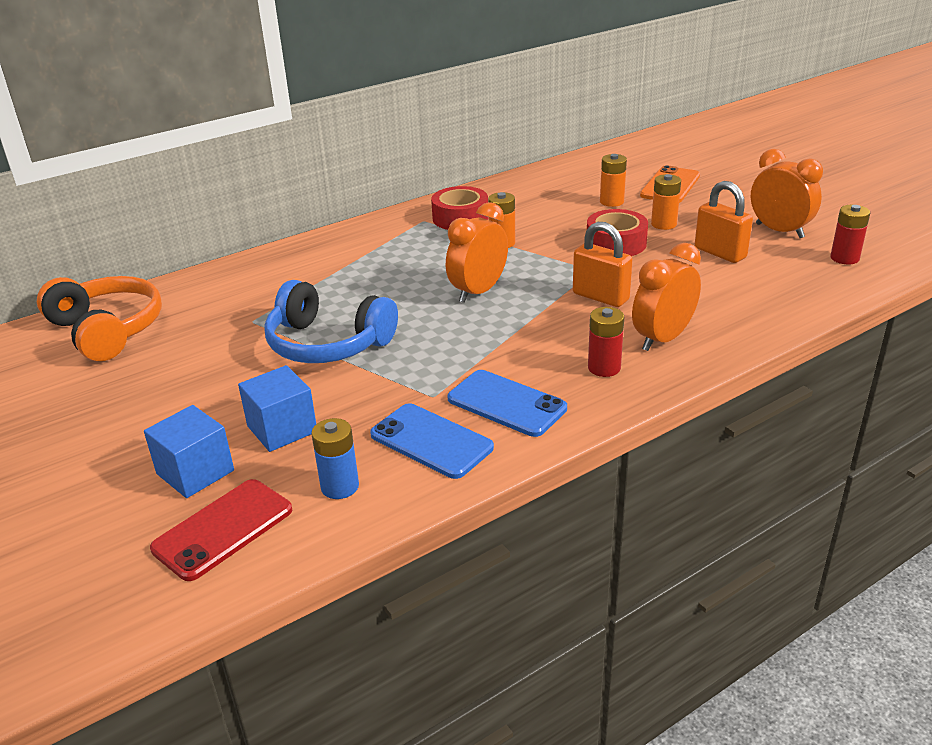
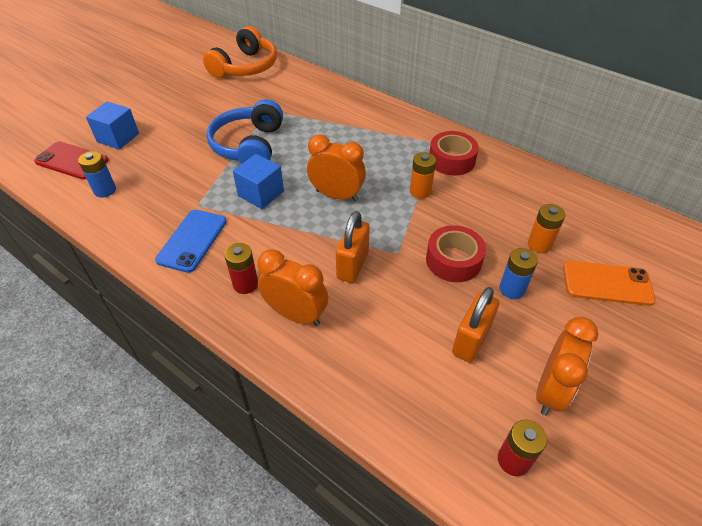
camera: 70 degrees right, 15 degrees up
(282, 429) = (157, 154): blue cube -> blue cube (261, 193)
(431, 441) = (148, 215): blue phone -> none
(663, 224) = (512, 289): orange battery -> blue battery

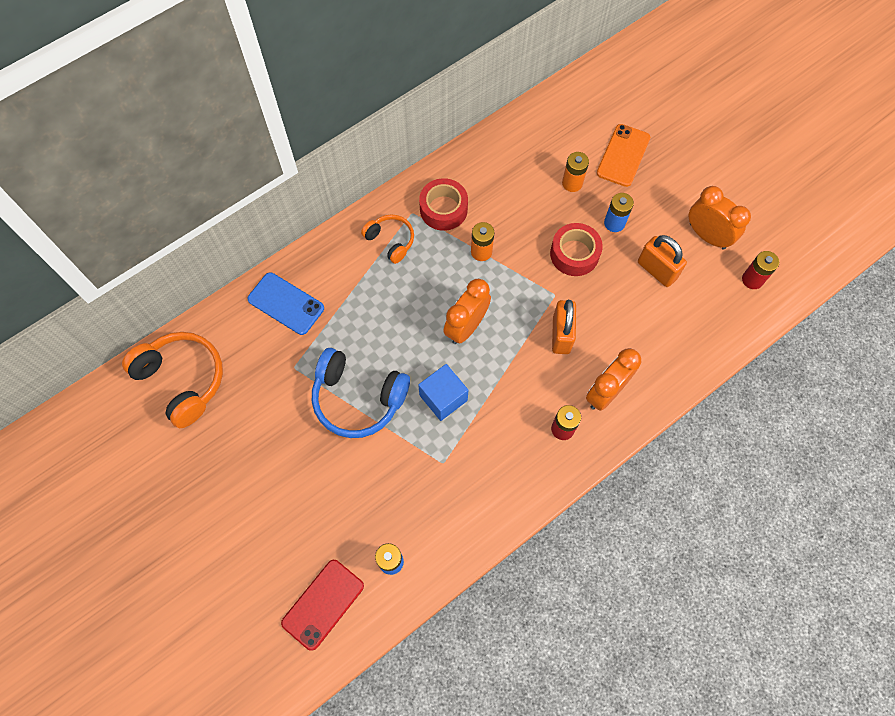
camera: 75 degrees left, 20 degrees up
(118, 137) = (292, 549): blue cube -> none
(192, 240) = (495, 471): blue phone -> blue phone (286, 303)
(352, 265) = (561, 335): orange padlock -> orange padlock turned 60 degrees clockwise
(402, 136) = (390, 241): none -> orange headphones

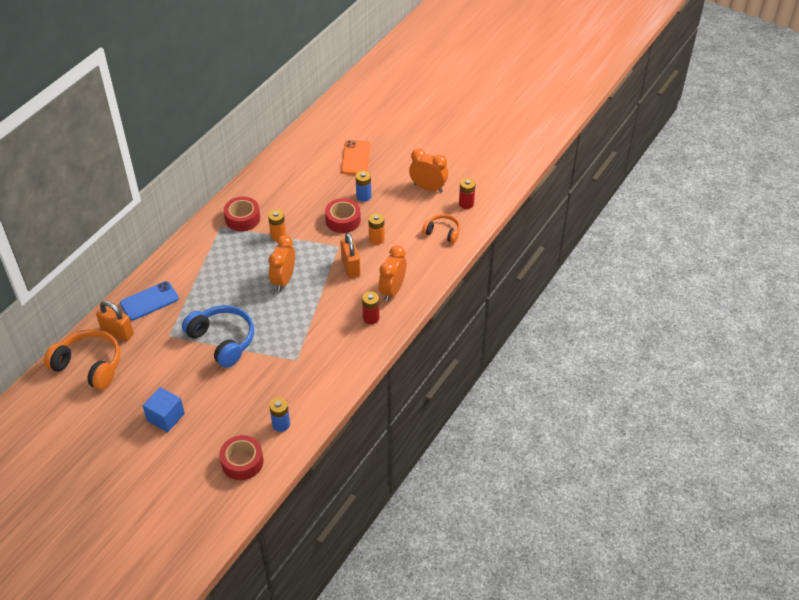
camera: 20 degrees left, 20 degrees down
(286, 303) = (149, 301): blue phone -> blue phone turned 45 degrees counterclockwise
(323, 604) = (242, 462): red phone -> red tape
(358, 398) = (222, 340): blue headphones -> blue headphones turned 135 degrees counterclockwise
(390, 241) = (211, 246): orange headphones -> orange headphones (442, 232)
(443, 398) = (282, 323): blue cube -> blue cube (166, 417)
(572, 183) = (326, 182): orange battery -> orange battery (376, 239)
(656, 270) = (401, 215): orange padlock -> orange padlock (117, 333)

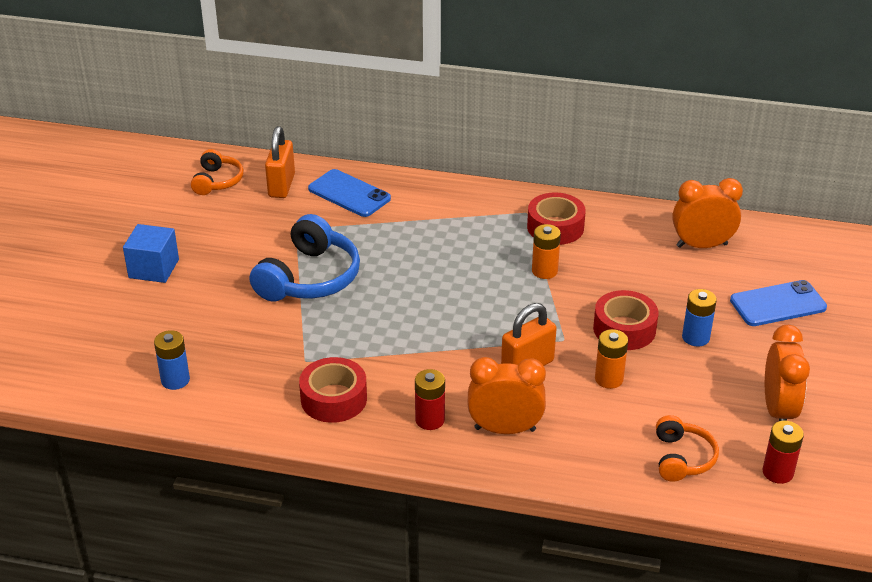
camera: 70 degrees right, 10 degrees down
(89, 365) = (217, 181): orange headphones -> orange headphones, size x0.57
(242, 462) = (96, 361): red tape -> red tape (334, 399)
(284, 280) = (457, 302): orange clock -> orange clock (702, 245)
(355, 158) = (777, 304): orange phone -> blue phone

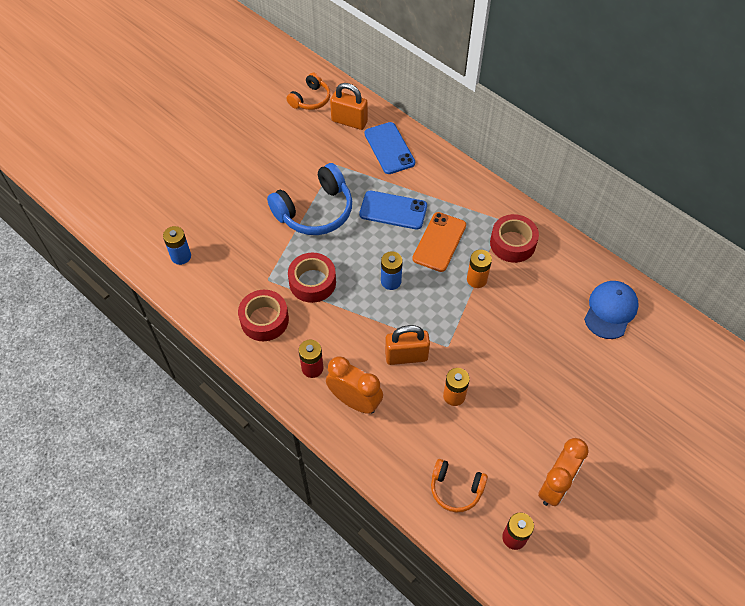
camera: 30 degrees right, 20 degrees up
(154, 268) = (224, 158): blue cube -> none
(281, 186) = (349, 121): orange padlock -> orange padlock turned 75 degrees clockwise
(476, 254) = (439, 242): none -> orange phone
(624, 329) = (496, 358): red tape -> red tape (312, 282)
(682, 458) = (456, 489): orange headphones -> orange headphones turned 75 degrees clockwise
(695, 337) = (543, 391): blue battery -> blue battery (391, 281)
(702, 245) = (610, 310): orange clock -> blue cap
(777, 304) = (628, 392): blue phone -> blue phone (393, 210)

